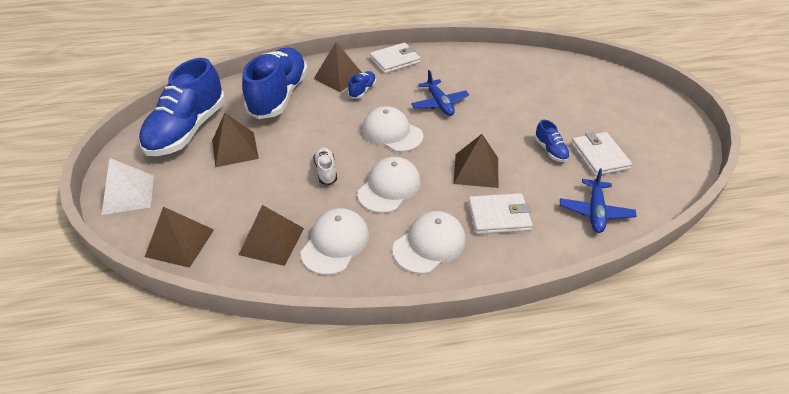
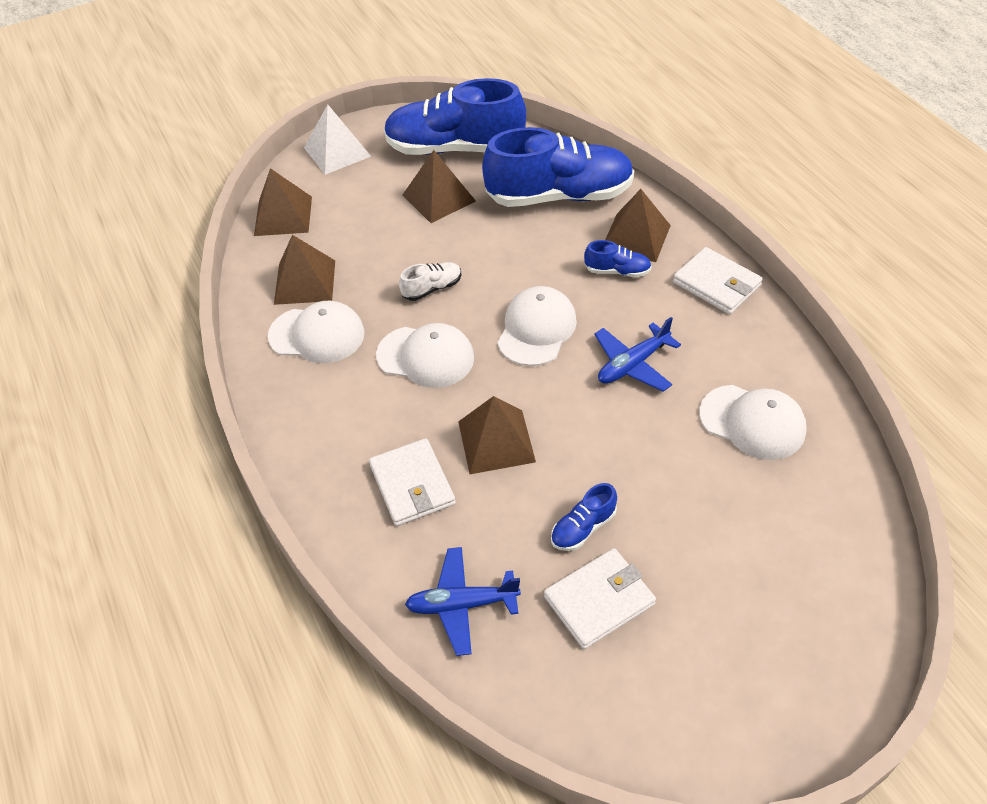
camera: 75 degrees right, 5 degrees up
(429, 244) = (340, 422): white cap -> white cap (752, 422)

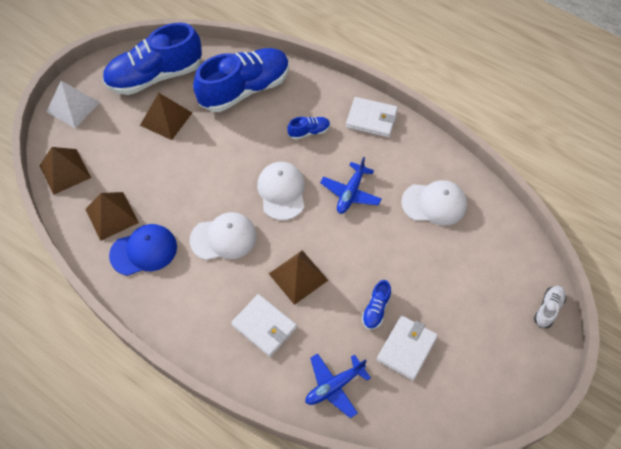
camera: 30 degrees left, 10 degrees up
(317, 335) = (144, 251): white cap -> blue cap
(432, 288) = (200, 188): white shoe -> white shoe (548, 309)
(635, 237) = (308, 103): brown pyramid -> none

